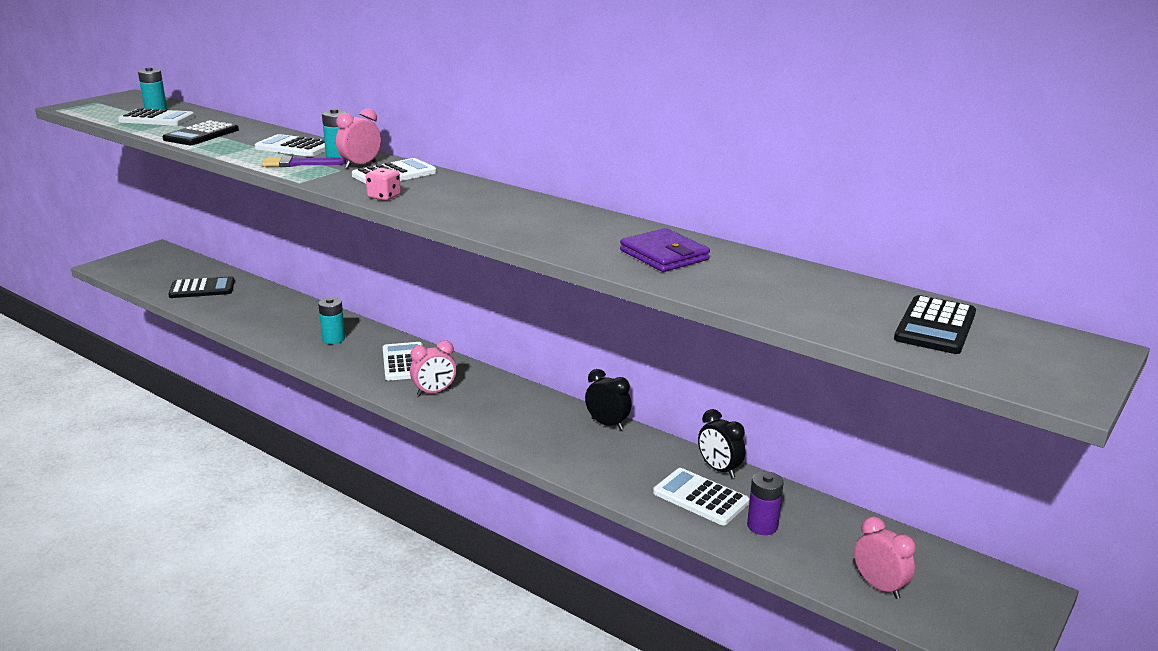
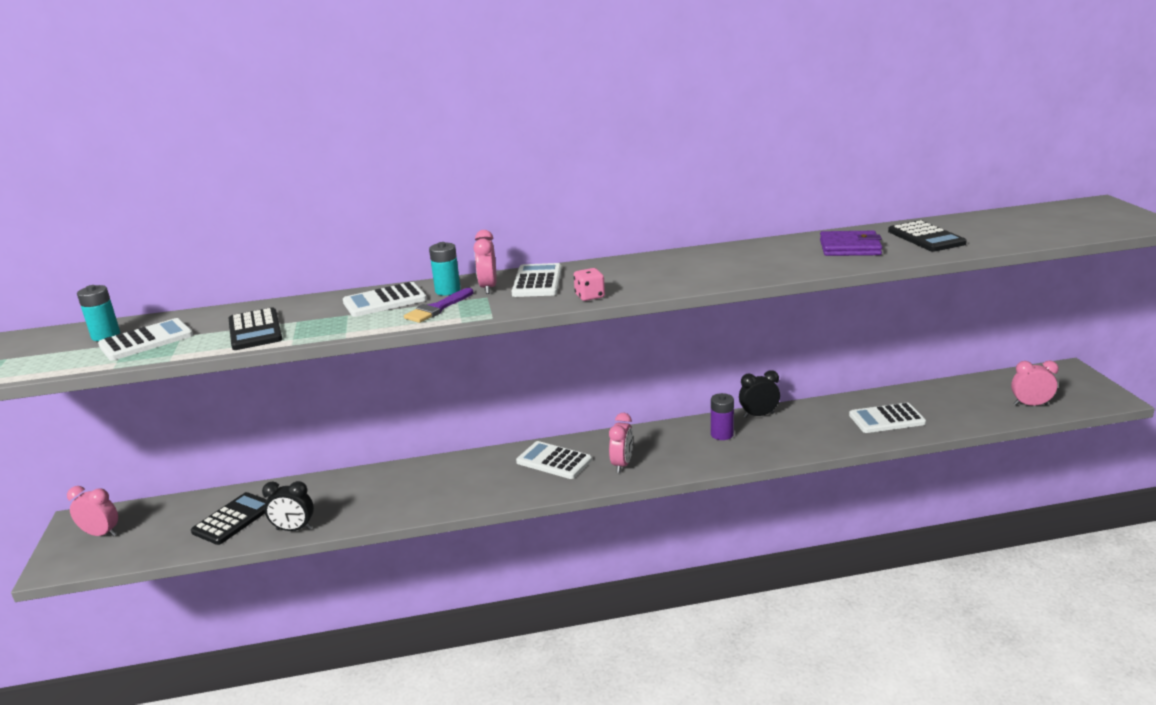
camera: 45 degrees left, 0 degrees up
(149, 261) = (101, 534): none -> pink clock
(333, 339) = (461, 480): turquoise battery -> none
(719, 469) = (860, 400): black clock -> black clock (294, 529)
(762, 526) = (938, 413): purple battery -> purple battery (722, 434)
(935, 326) = (1040, 221): black calculator -> black calculator (926, 237)

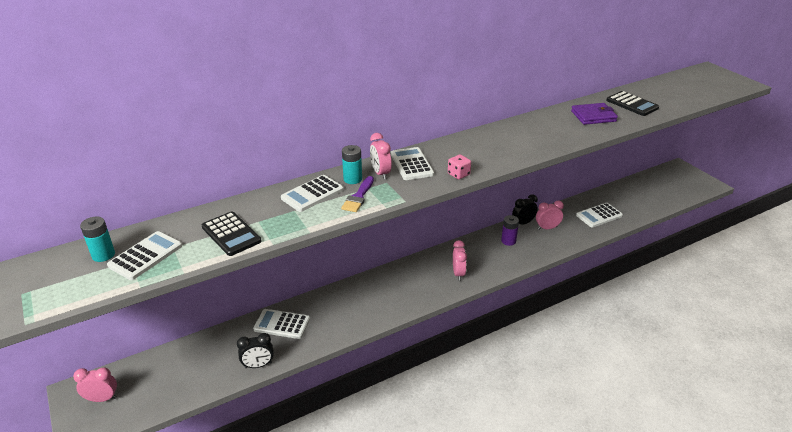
camera: 20 degrees left, 10 degrees up
(233, 519) = (205, 365): black calculator -> none
(554, 461) = (412, 278): white calculator -> white calculator (282, 324)
(1030, 405) = (671, 194): pink clock -> pink clock (547, 228)

